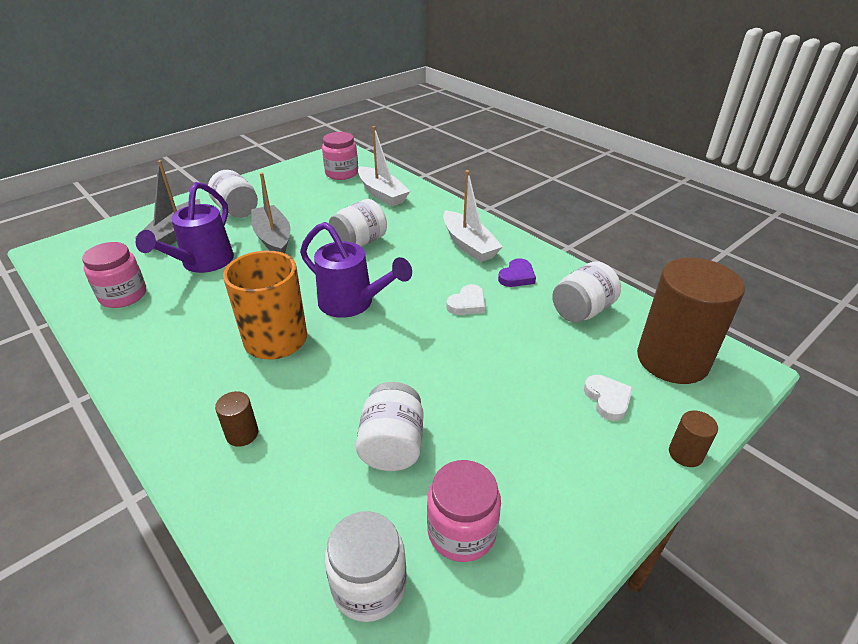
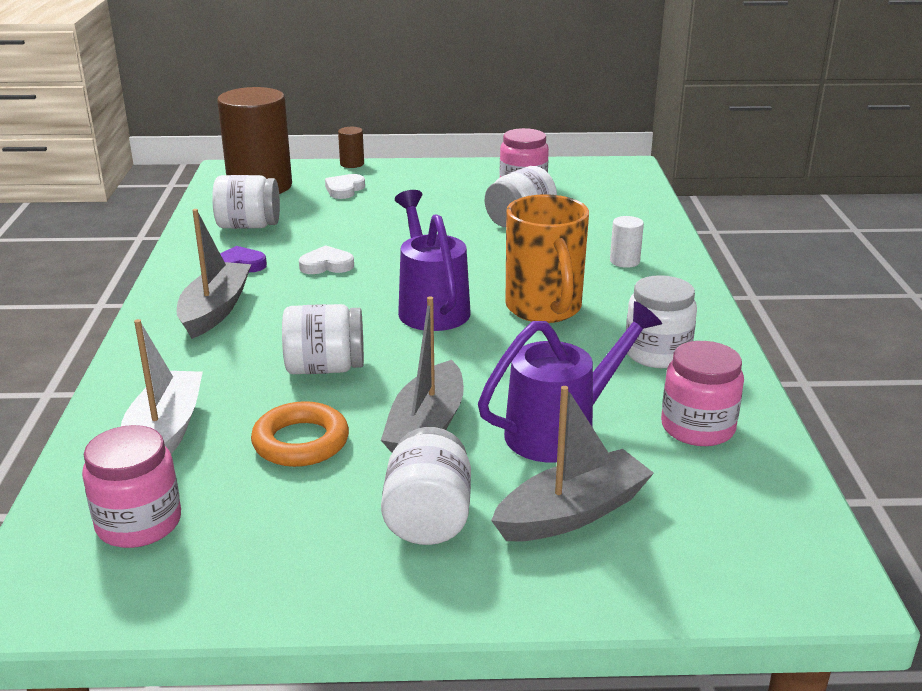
camera: 140 degrees left, 10 degrees down
(242, 434) = (624, 261): brown cylinder -> white cylinder
(323, 212) = (301, 442): none -> orange ring
(369, 585) = (595, 190): white jar -> white jar (657, 353)
(469, 245) = (215, 310): white boat -> grey boat

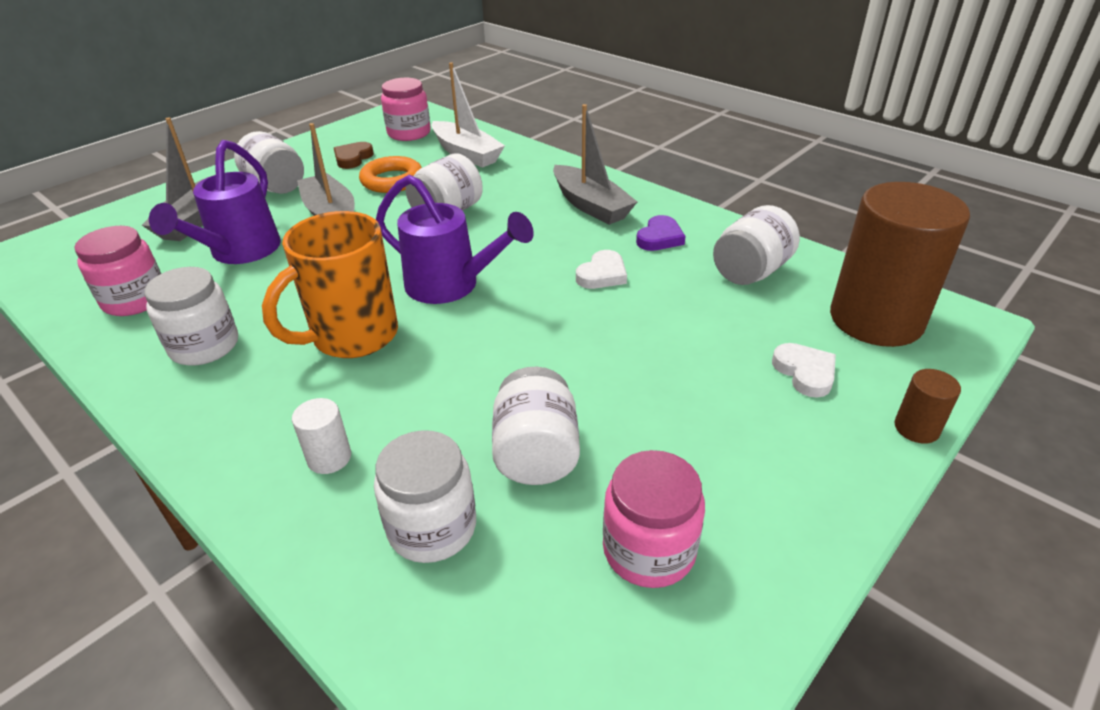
camera: 135 degrees right, 10 degrees up
(278, 514) = (353, 158): none -> brown heart
(544, 309) = (352, 337): orange mug -> orange mug turned 75 degrees counterclockwise
(601, 222) = (432, 527): none -> white jar

